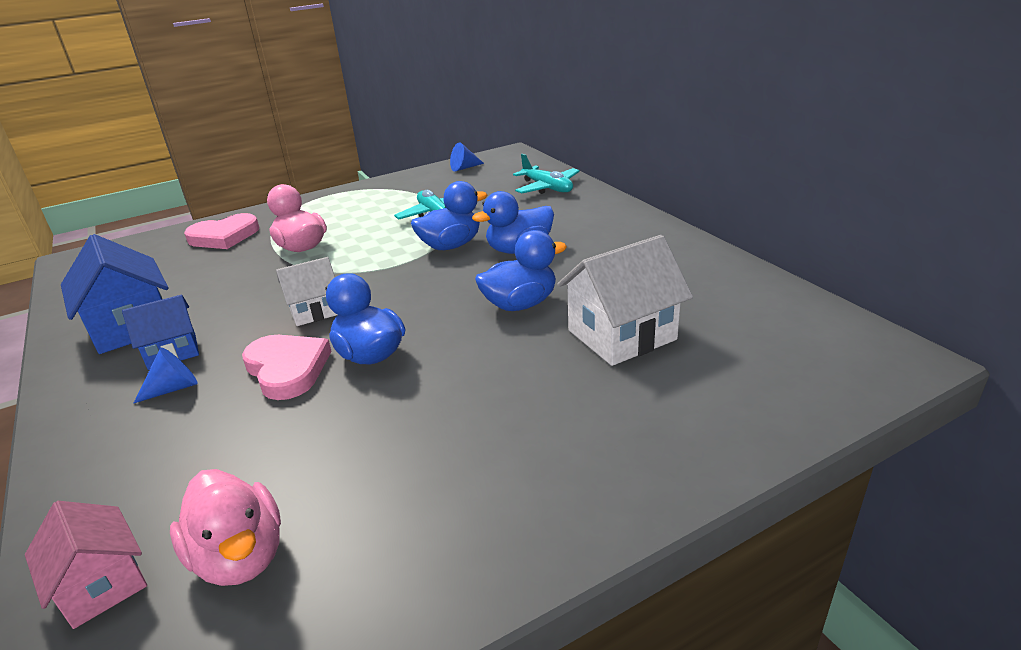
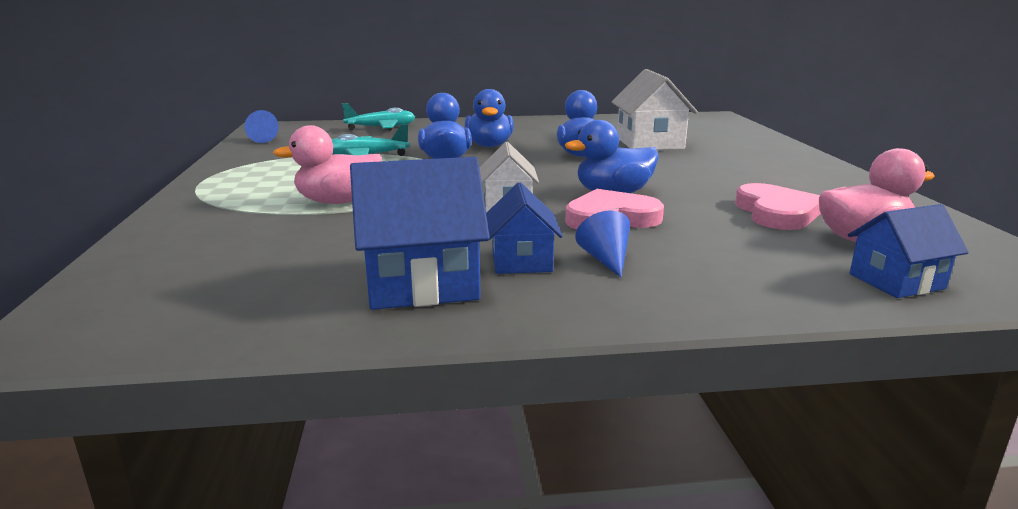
camera: 70 degrees left, 10 degrees down
(102, 584) = (896, 281): pink house -> blue house
(224, 236) = (211, 234): pink heart -> pink heart (776, 213)

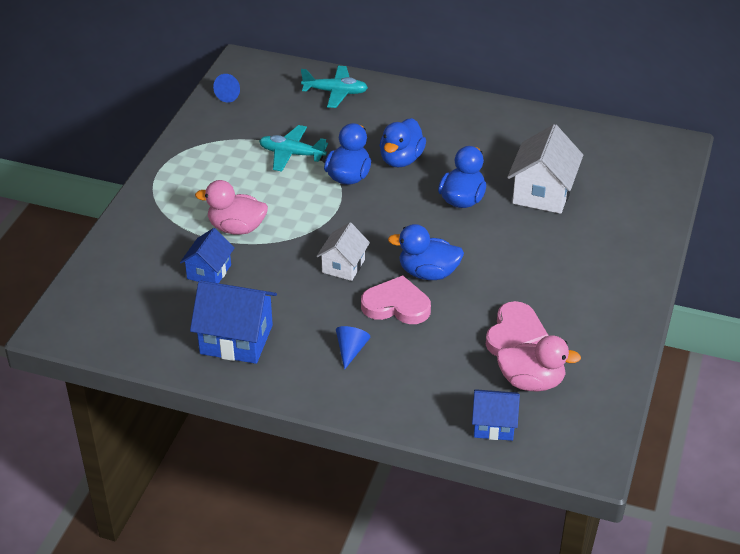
camera: 25 degrees right, 20 degrees up
(521, 261) = (303, 336): blue house -> blue house (209, 272)

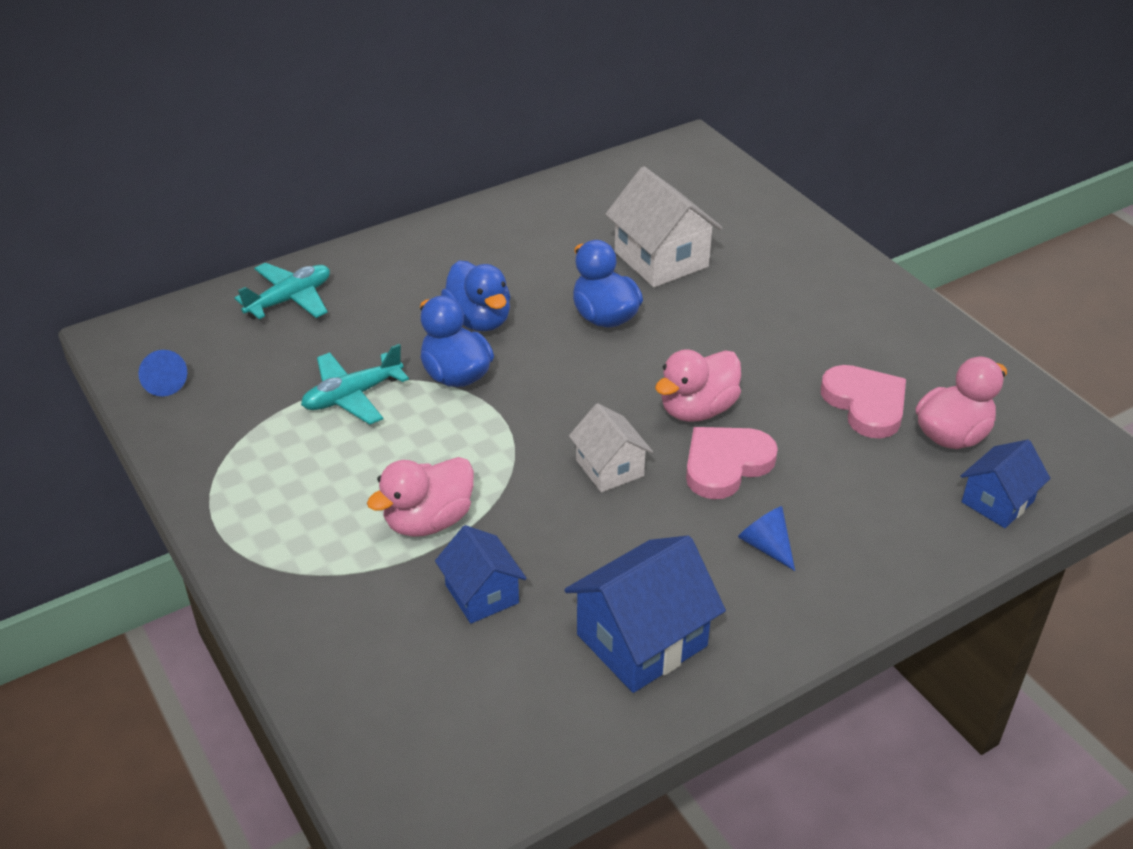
camera: 50 degrees left, 0 degrees up
(428, 273) = (697, 409): blue duck -> pink duck

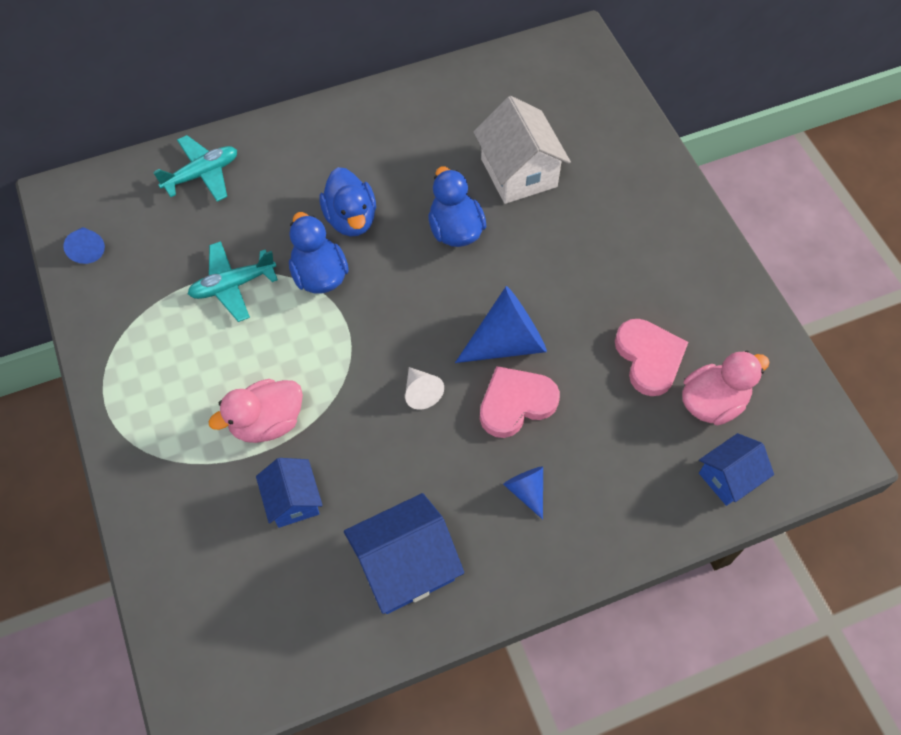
camera: 10 degrees right, 20 degrees up
(609, 468) = (421, 392): white house -> white cone
(697, 409) = (507, 342): pink duck -> blue cone

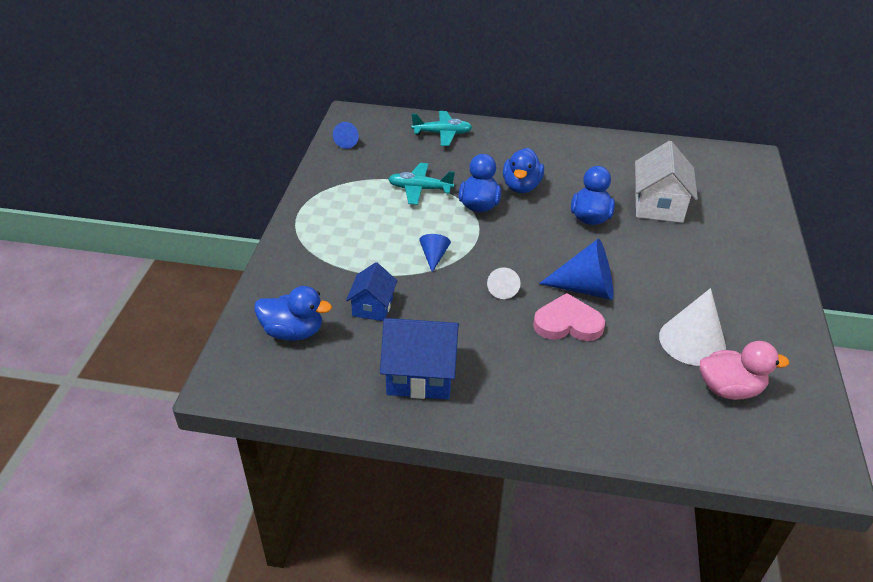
camera: 30 degrees right, 20 degrees down
(225, 590) = (293, 332): none -> blue duck
(267, 422) = (388, 261): pink duck -> none
(526, 491) = (540, 374): blue cone -> blue cone (434, 256)
(649, 358) = (692, 341): pink heart -> white cone
(728, 477) = (713, 440): blue house -> none

